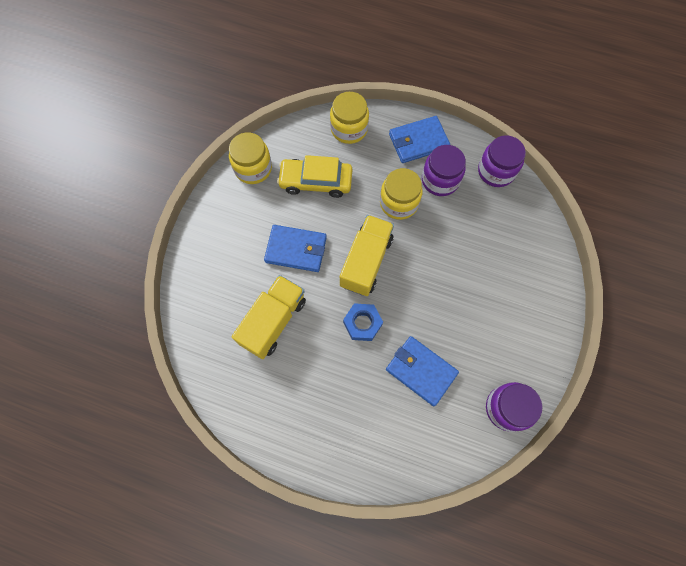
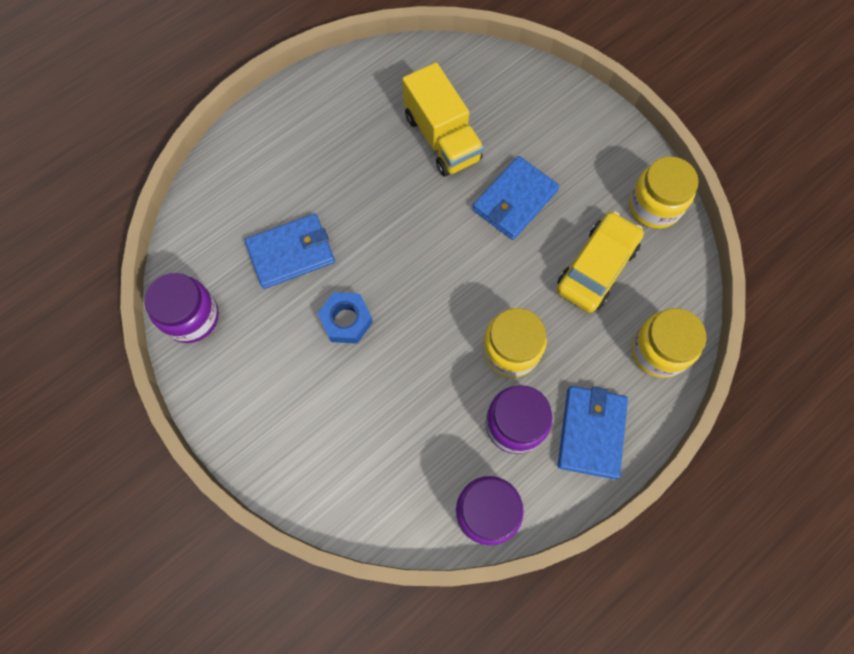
camera: 120 degrees right, 0 degrees up
(362, 323) = (382, 223): blue nut -> blue nut (346, 320)
(366, 262) = (453, 267): yellow truck -> none

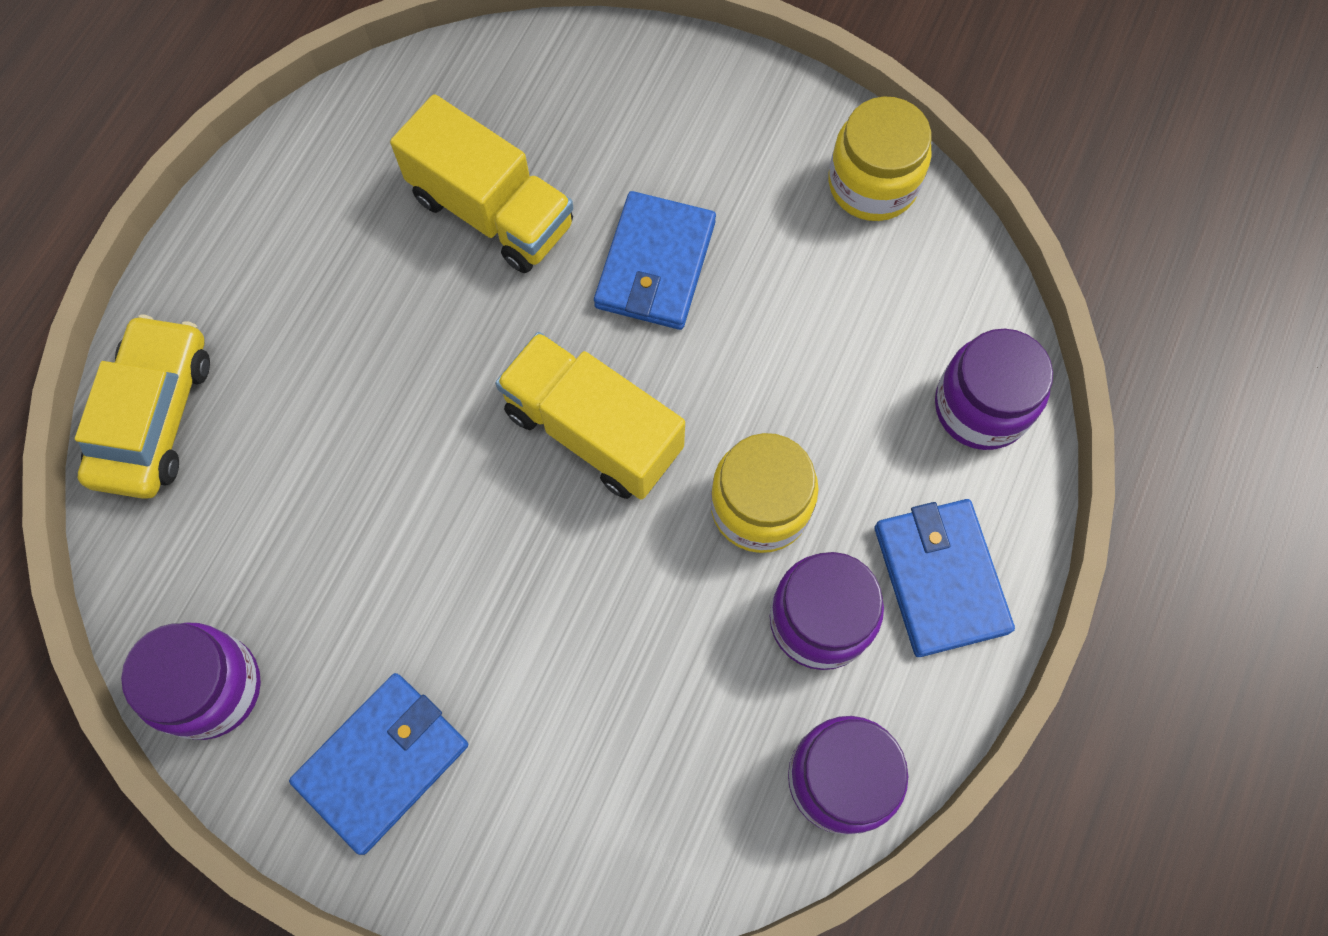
camera: 25 degrees left, 0 degrees up
(291, 253) = (331, 505): blue wallet -> blue wallet (383, 763)
(346, 320) = (476, 576): blue nut -> none
(441, 273) = (593, 431): none -> yellow truck
(597, 267) = (830, 318): yellow car -> yellow car (154, 416)
(658, 351) = (981, 407): yellow jar -> purple jar

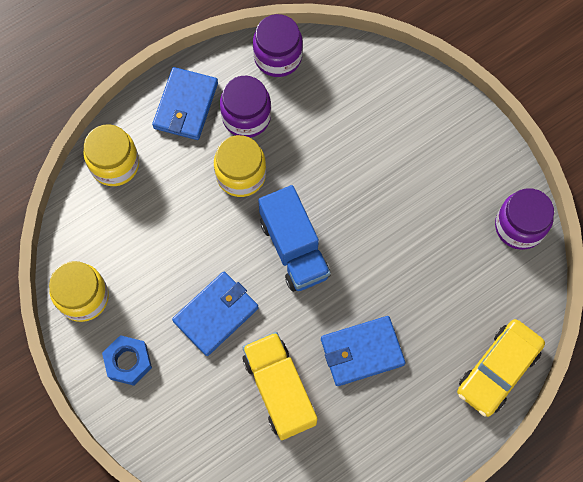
camera: 150 degrees left, 0 degrees up
(383, 763) = (458, 158): blue wallet -> blue wallet (362, 352)
(593, 431) = (294, 248): yellow truck -> blue truck
(741, 135) = (128, 362): none -> blue nut
(981, 407) = (115, 164): purple jar -> yellow jar

